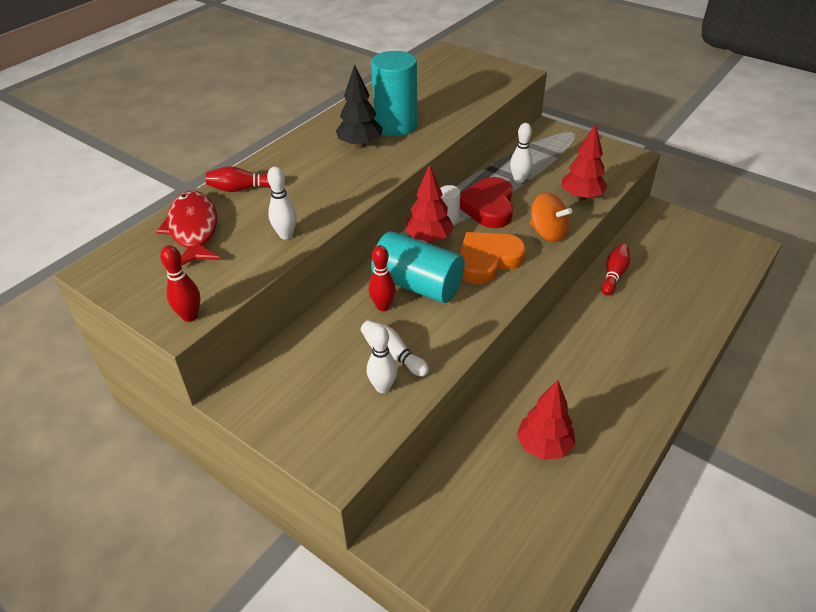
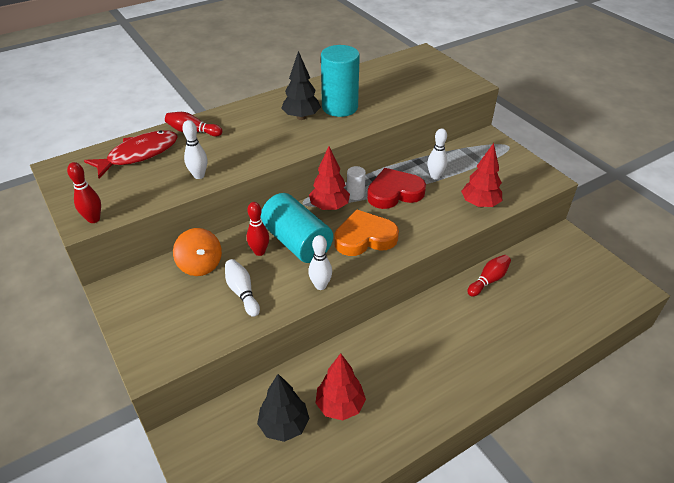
camera: 20 degrees right, 0 degrees up
(193, 230) = (139, 154): red fish -> red fish turned 45 degrees clockwise
(383, 387) = (219, 315): white bowling pin -> white bowling pin (320, 285)
(488, 206) = (394, 192): red heart -> red heart turned 45 degrees clockwise
(498, 487) = (284, 425): none -> black tree
(547, 233) = (430, 228): orange spinning top -> orange spinning top (200, 265)

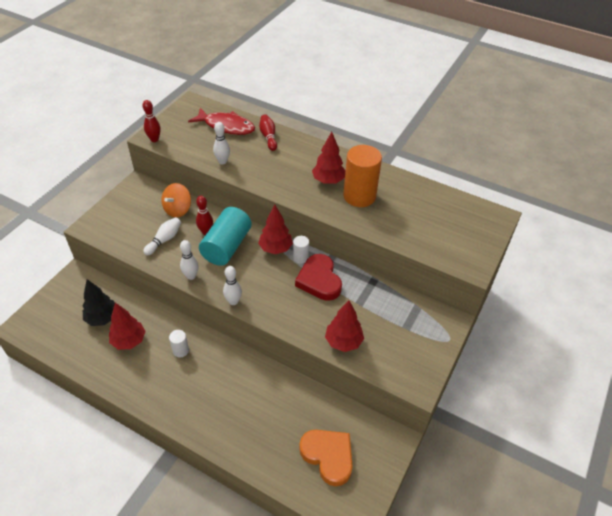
camera: 60 degrees right, 5 degrees up
(301, 117) = (328, 181): black tree -> red tree
(340, 107) = (359, 196): turquoise cylinder -> orange cylinder
(364, 237) = (254, 281): orange heart -> orange heart (328, 456)
(384, 357) = (181, 350): none -> white cylinder
(394, 192) = (319, 280): red heart -> red heart turned 150 degrees counterclockwise
(435, 176) = (360, 299): white bowling pin -> white bowling pin (233, 301)
(488, 280) = (297, 393): red bowling pin -> none

